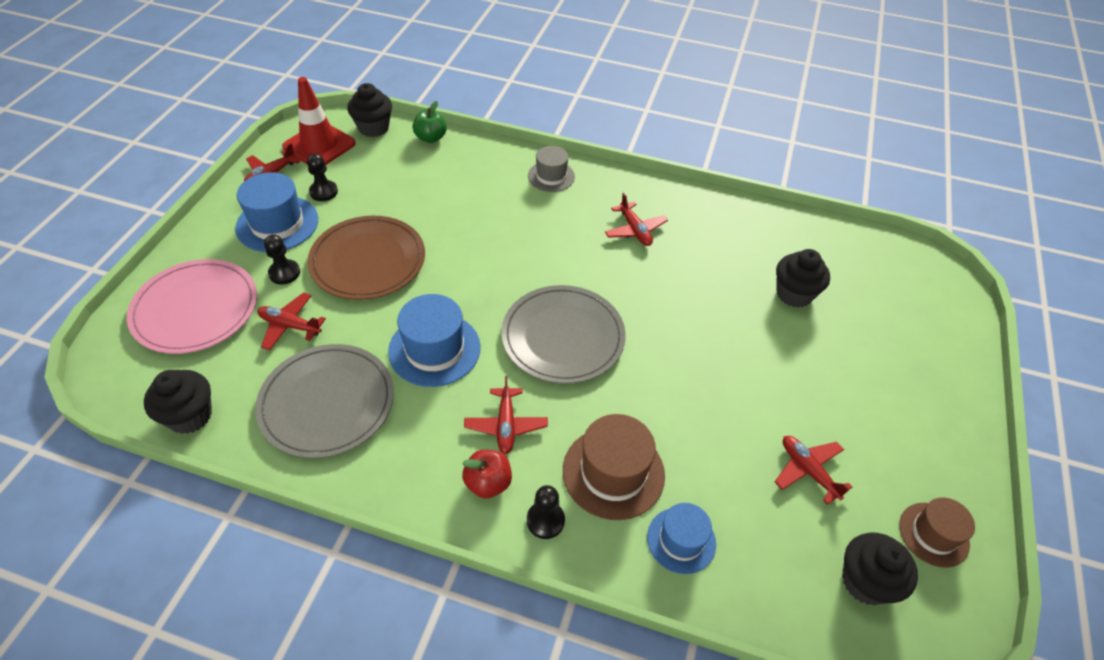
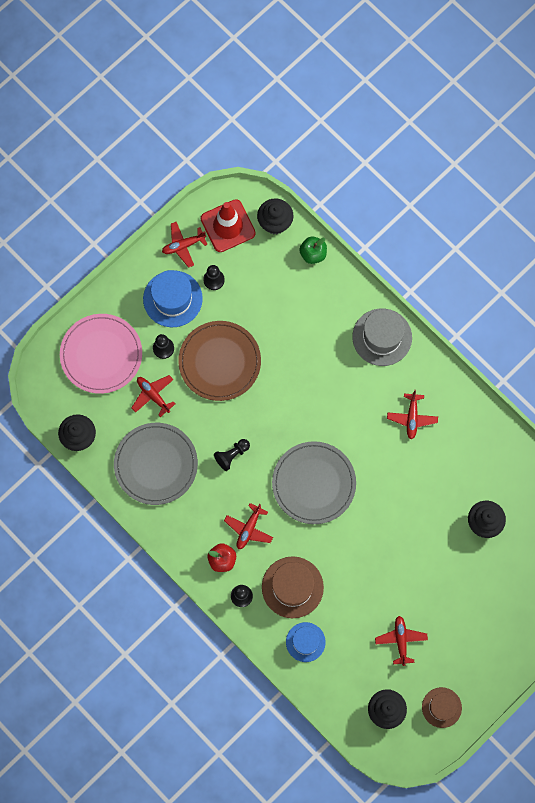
camera: 30 degrees right, 25 degrees up
(434, 349) = (232, 455): blue hat -> black pawn
(551, 176) = (382, 337): grey hat -> grey hat, size x1.57

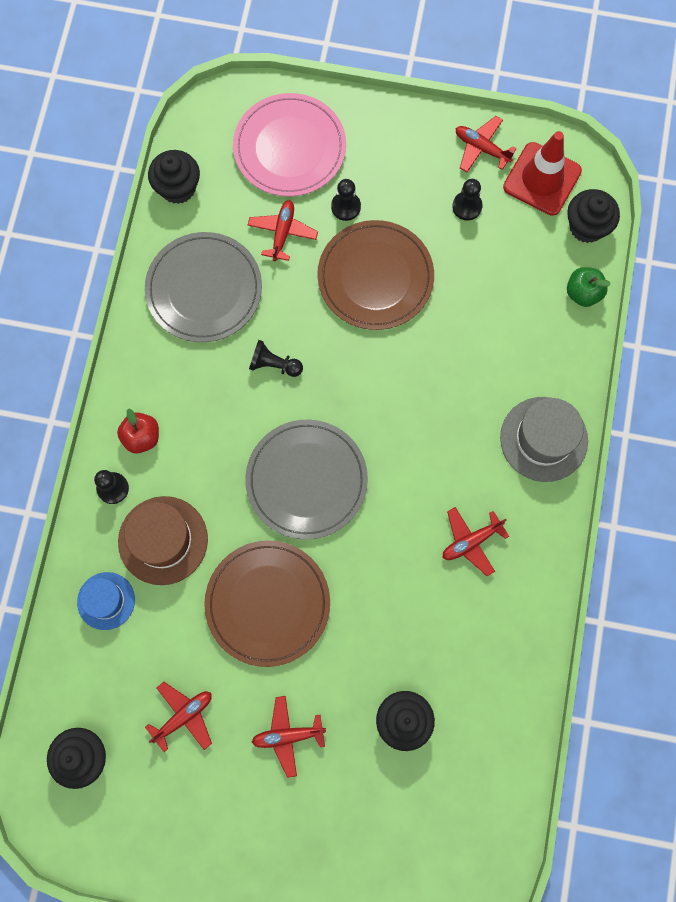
camera: 55 degrees right, 0 degrees up
(172, 299) = (411, 178): blue hat -> none
(249, 529) = (199, 442): red plane -> red plane (288, 735)
(369, 552) = (267, 603): none -> brown plate
(441, 707) = (132, 826): brown hat -> none

